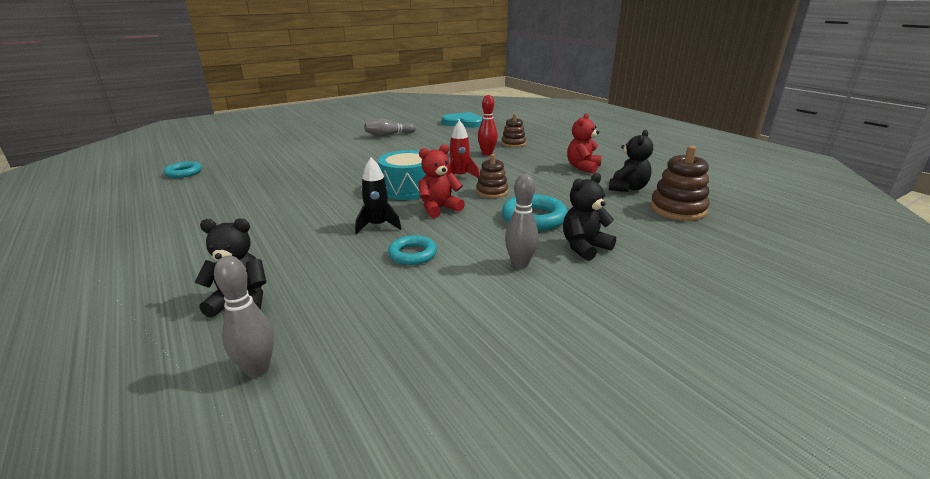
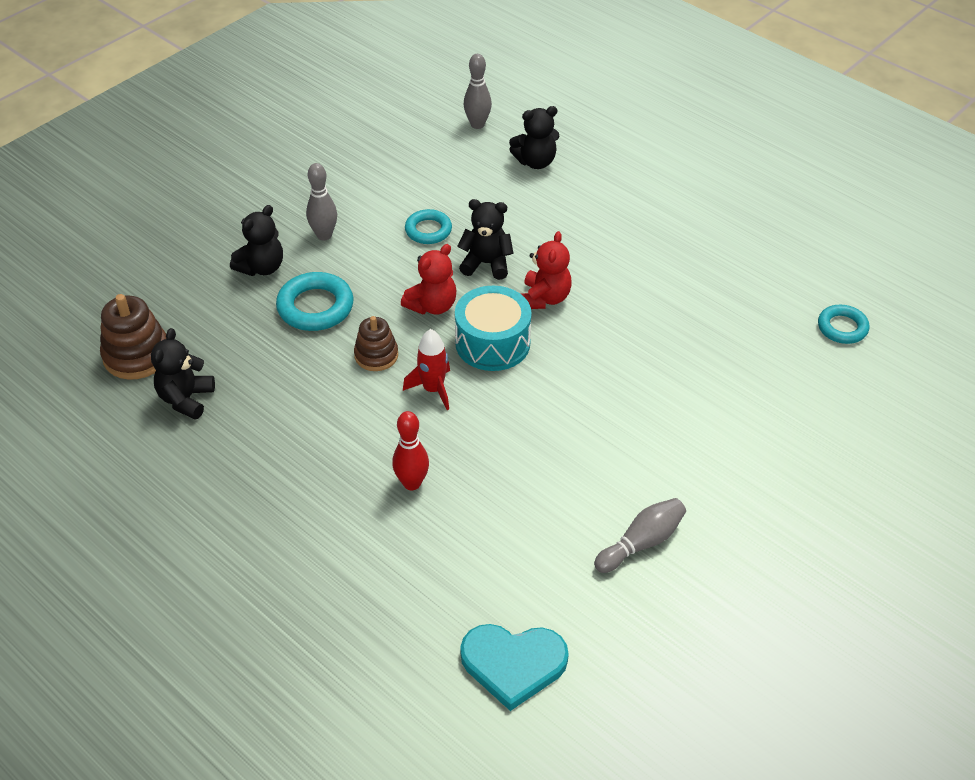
camera: 165 degrees right, 20 degrees up
(378, 226) = (486, 264): black rocket -> black teddy bear
(513, 144) = (371, 543): brown stacking toy -> none
(582, 167) = (243, 457): red teddy bear -> red teddy bear (544, 298)

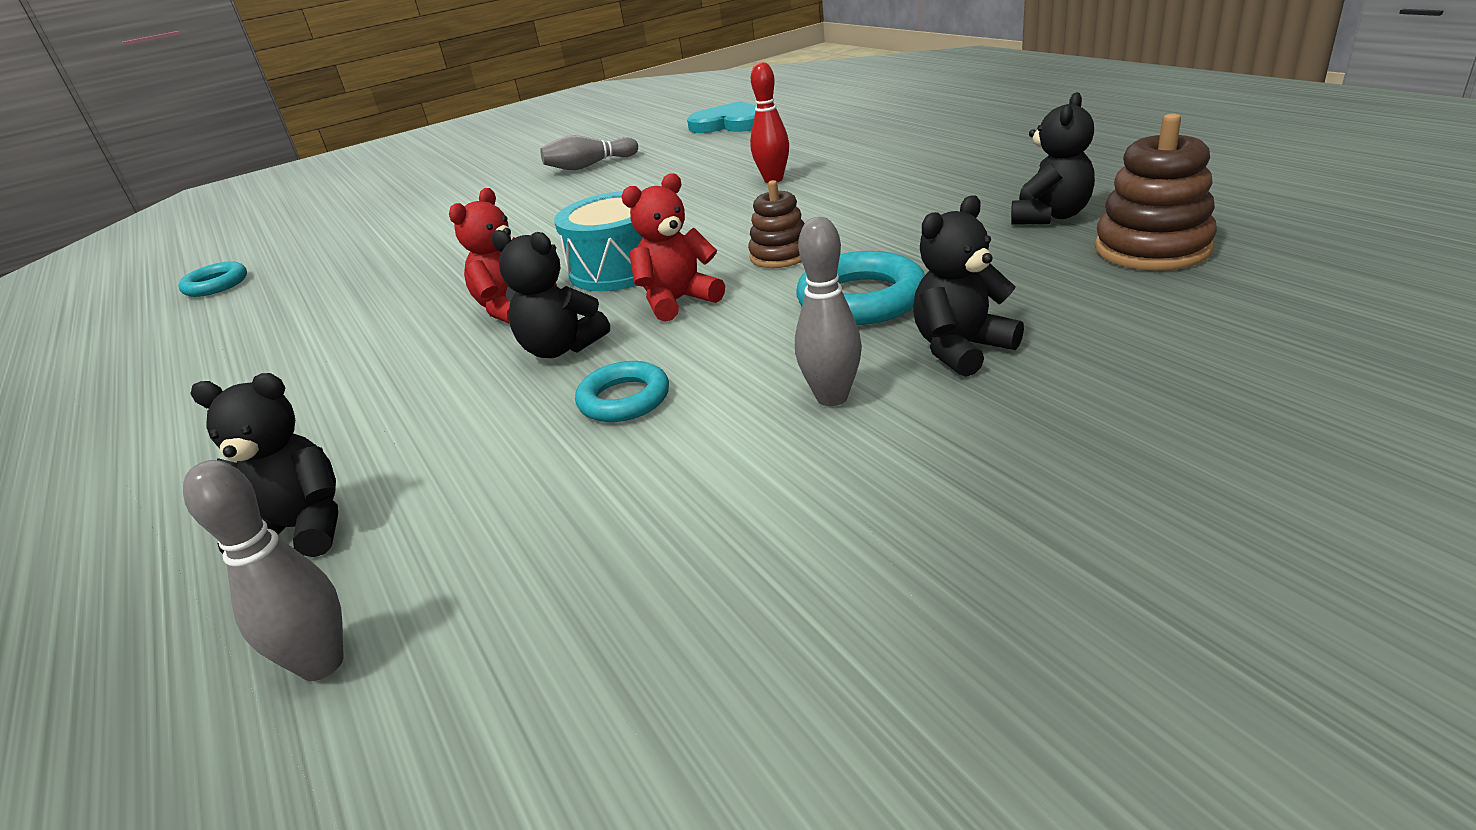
camera: 160 degrees left, 15 degrees down
(433, 389) = (720, 232): red rocket -> none

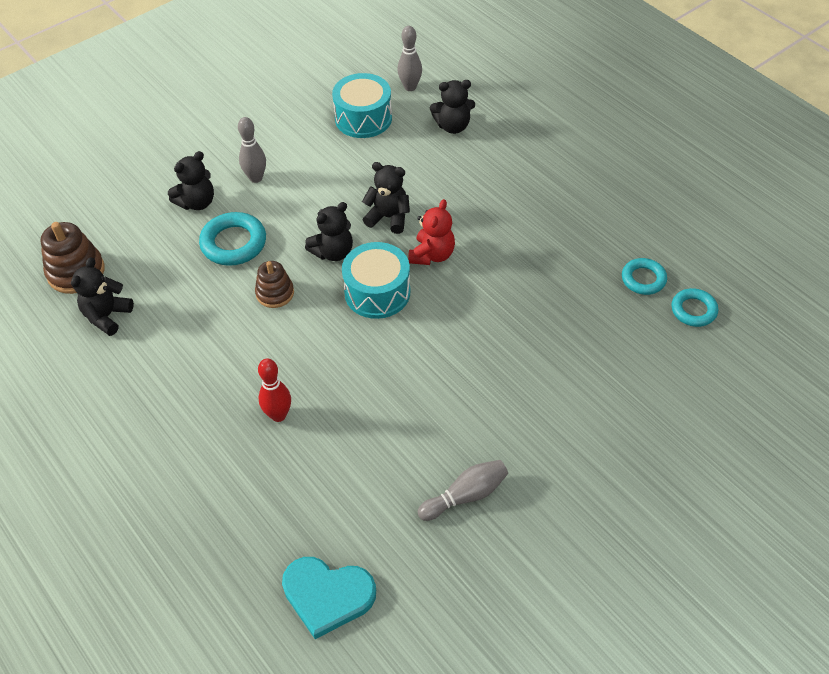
camera: 170 degrees right, 20 degrees up
(523, 550) = (363, 118): none -> turquoise drum
(624, 399) = (345, 182): turquoise ring -> turquoise ring (643, 279)
(678, 301) = (333, 252): red teddy bear -> black teddy bear

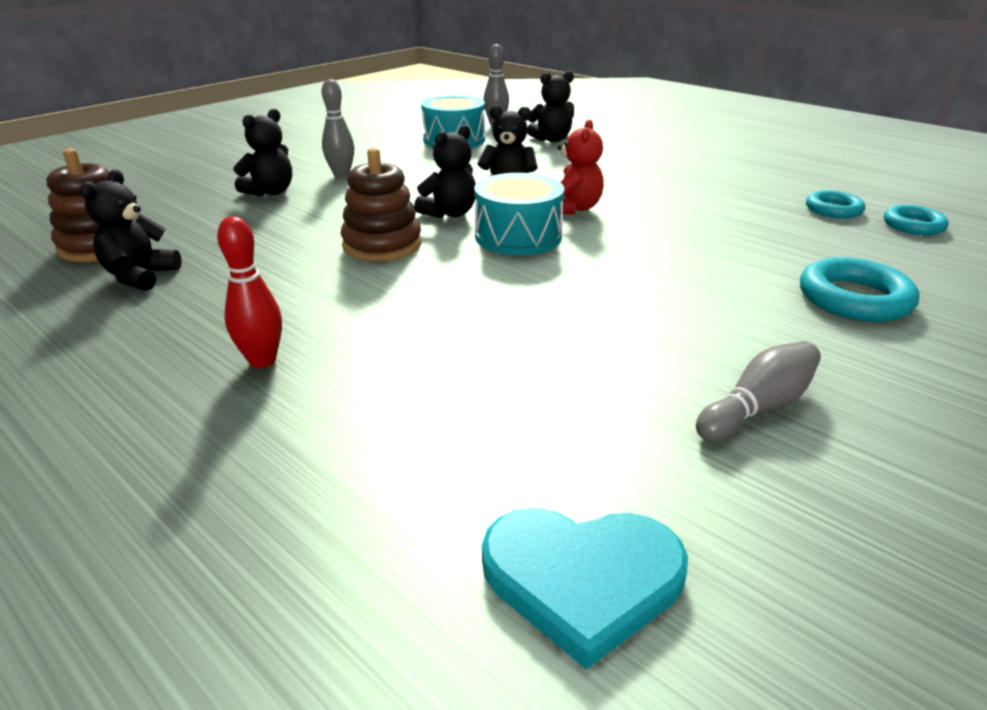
camera: 10 degrees left, 20 degrees down
(233, 243) = (320, 214): turquoise ring -> turquoise ring (854, 299)
(275, 293) = (382, 245): brown stacking toy -> brown stacking toy, size x1.53
(278, 415) = (413, 346): red bowling pin -> red bowling pin (262, 361)

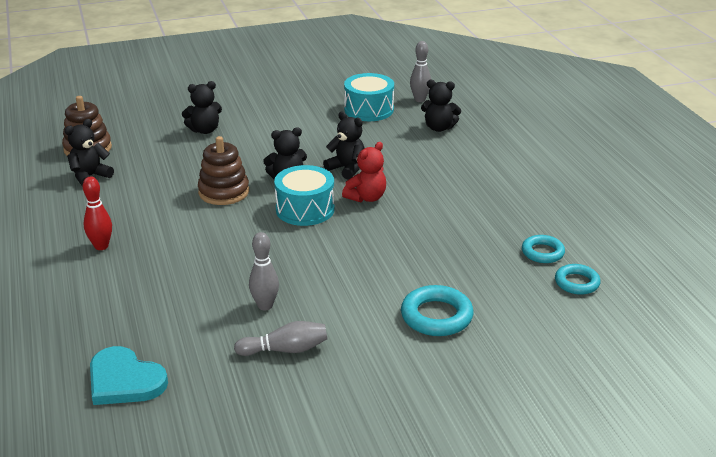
camera: 30 degrees right, 0 degrees up
(341, 175) = (259, 126): grey bowling pin -> grey bowling pin (265, 306)

